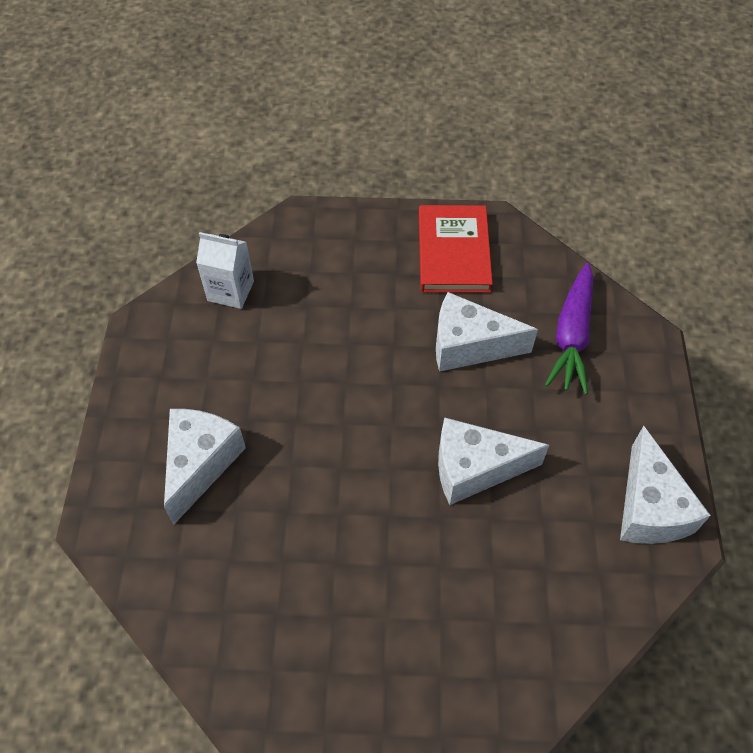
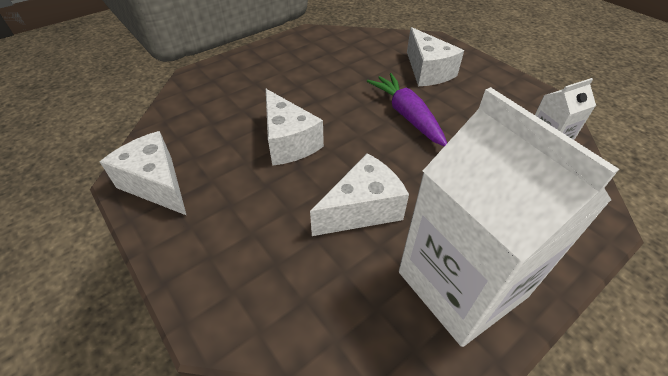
camera: 140 degrees right, 10 degrees down
(453, 252) = (461, 284): red book -> white carton
(475, 469) = (289, 142): white cheese -> white cheese turned 105 degrees clockwise
(571, 335) = (288, 275): purple carrot -> purple carrot (407, 115)

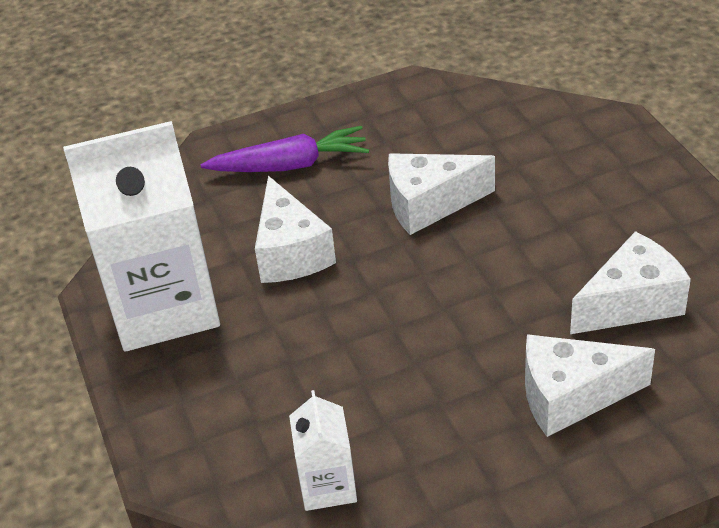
camera: 110 degrees right, 5 degrees down
(156, 184) = (394, 104): white cheese -> white cheese (631, 303)
(407, 115) = (448, 334): purple carrot -> purple carrot (290, 165)

